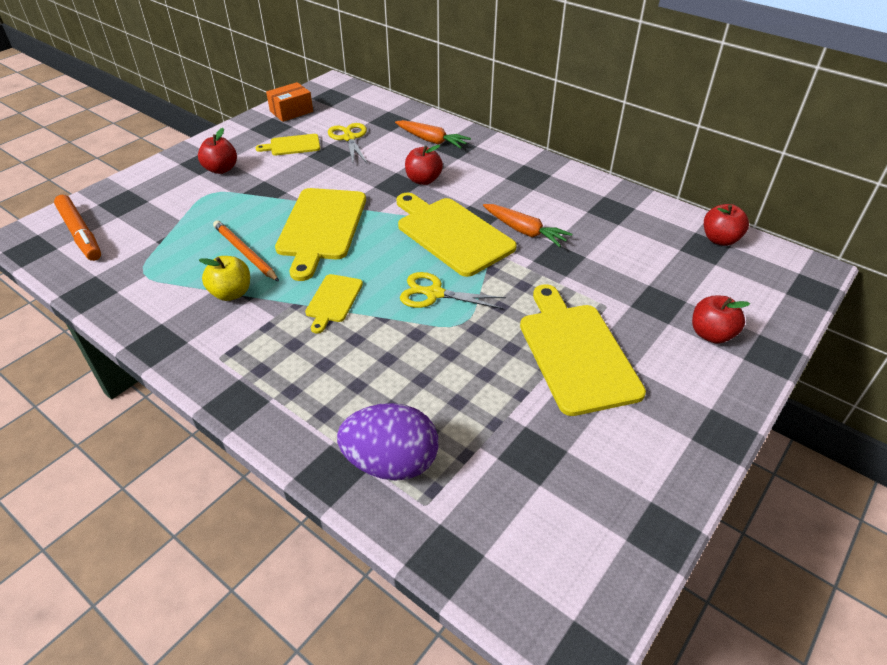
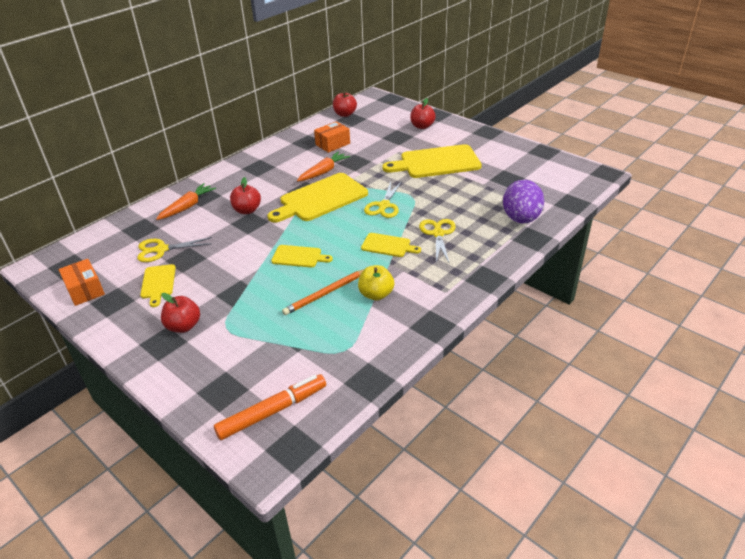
camera: 85 degrees left, 5 degrees down
(321, 227) = (299, 257): yellow cutting board -> yellow cutting board, size x0.51
(356, 352) = (438, 234): none -> yellow scissors
(610, 234) = (332, 144): none -> orange box

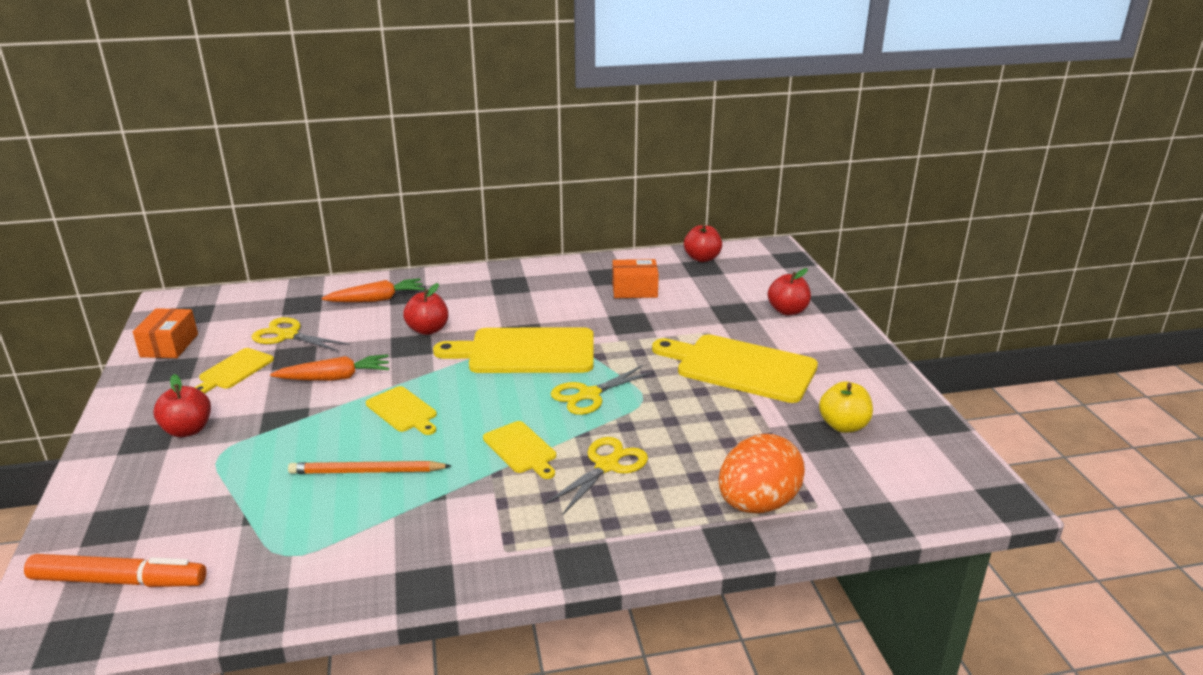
camera: 35 degrees right, 10 degrees down
(323, 172) = (575, 320): orange carrot -> orange carrot (335, 378)
(376, 294) = (418, 505): yellow apple -> yellow apple (843, 426)
(521, 219) = (757, 504): purple egg -> orange egg

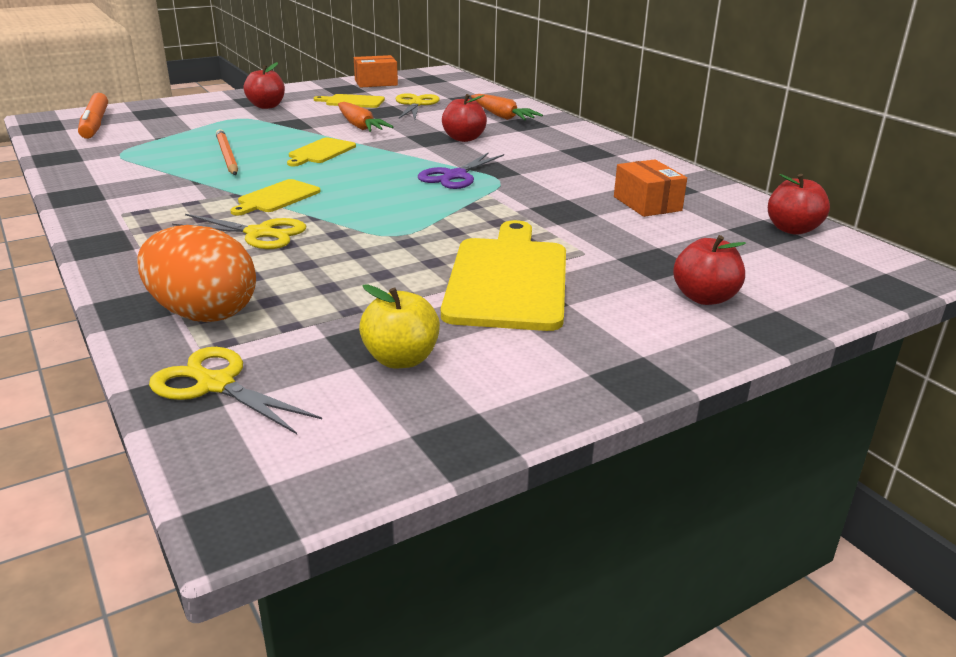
camera: 70 degrees right, 0 degrees up
(526, 351) = (455, 176): yellow cutting board -> purple scissors
(589, 395) = (389, 211): yellow scissors -> yellow scissors (216, 385)

